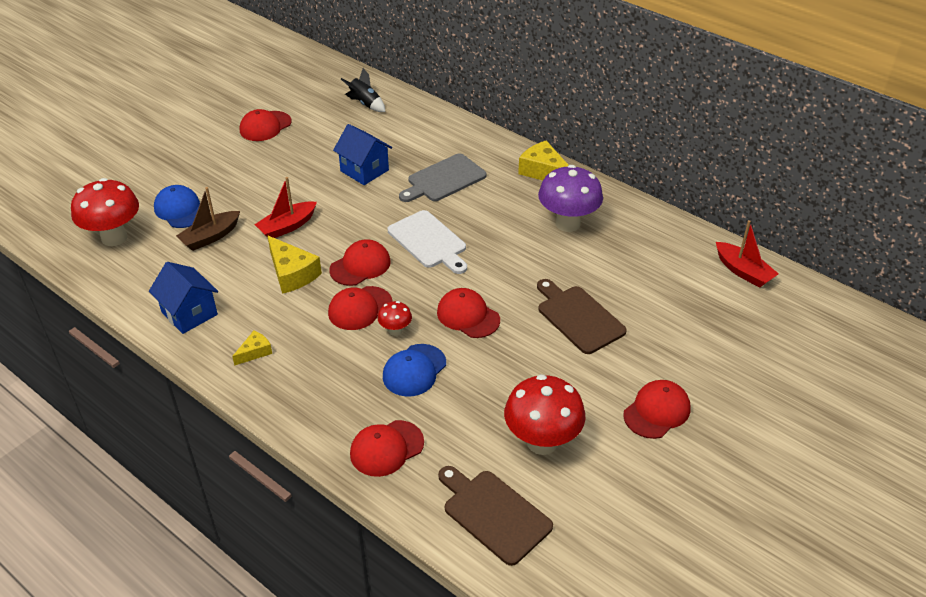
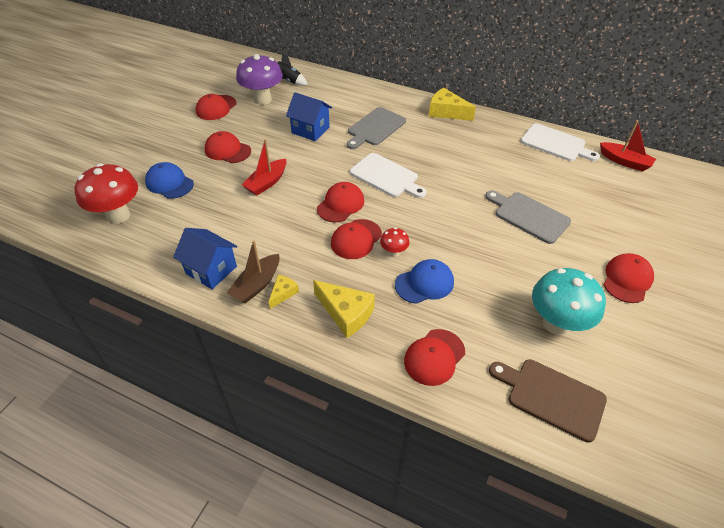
camera: 15 degrees left, 5 degrees up
(210, 237) = (204, 201): brown boat -> brown boat (257, 285)
(292, 273) = (287, 220): yellow cheese -> yellow cheese (346, 313)
(414, 370) = (424, 283): blue cap -> blue cap turned 135 degrees counterclockwise
(468, 316) = (445, 230): red cap -> red cap (227, 150)
(542, 442) = (556, 324): red mushroom -> turquoise mushroom
(567, 224) = (483, 147): purple mushroom -> purple mushroom (263, 99)
(578, 317) = (529, 216): brown cutting board -> grey cutting board
(664, 234) = (555, 144): none -> white cutting board

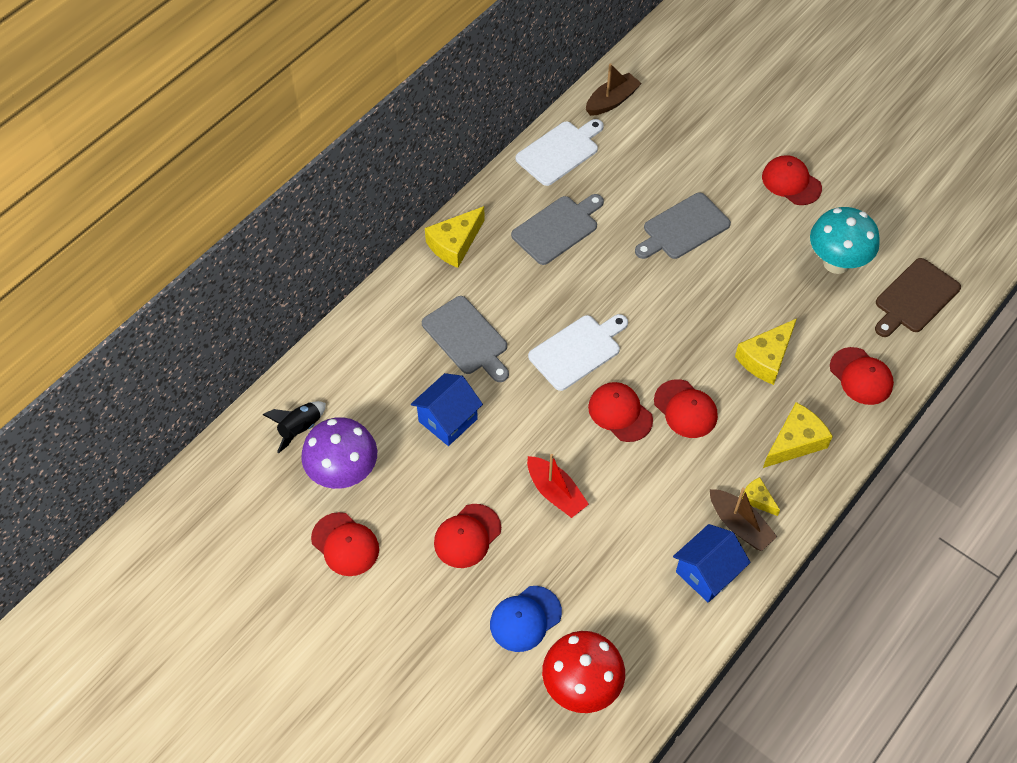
camera: 75 degrees left, 10 degrees up
(393, 252) = (715, 376): red mushroom -> none
(424, 283) = (766, 358): blue cap -> yellow cheese
(486, 152) = (557, 228): none -> grey cutting board
(624, 161) = (612, 101): red boat -> brown boat

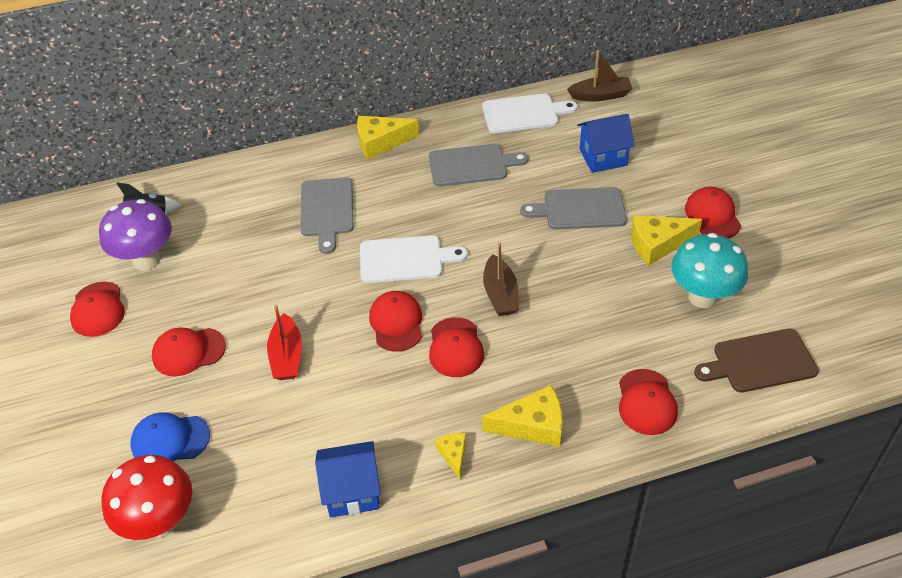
camera: 35 degrees right, 10 degrees down
(448, 420) = (256, 260): blue house -> blue house (603, 157)
(739, 525) = (418, 468): brown boat -> brown boat (500, 294)
(766, 358) = (565, 343): yellow cheese -> yellow cheese (657, 244)

